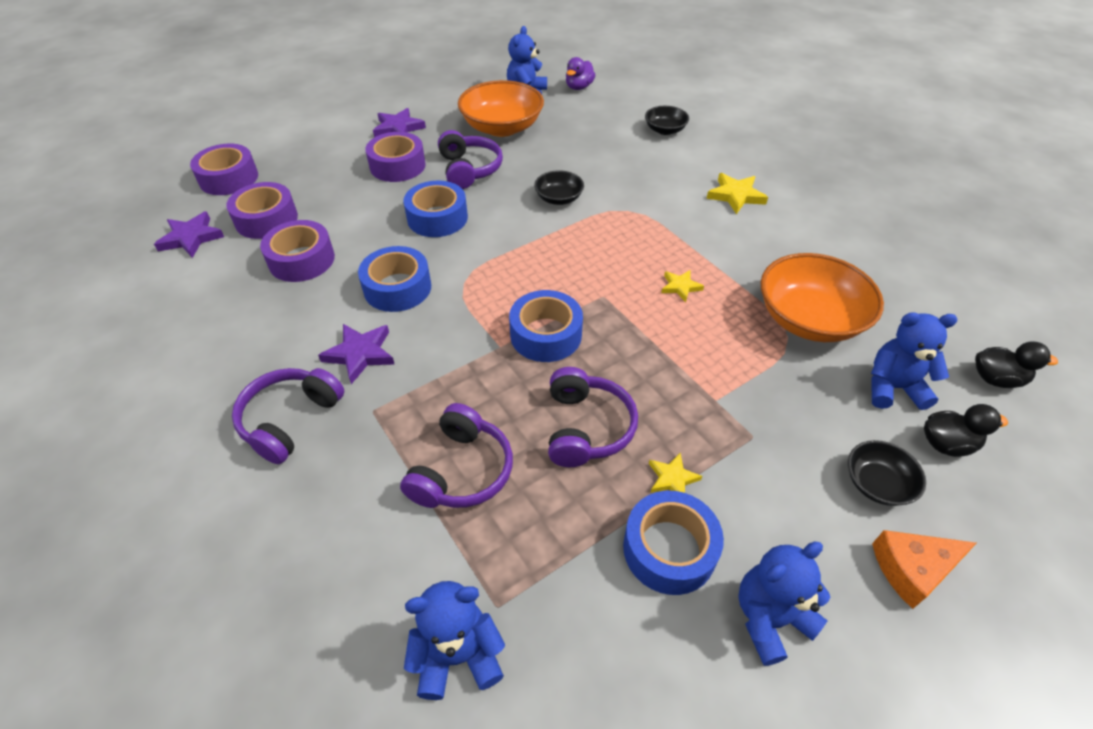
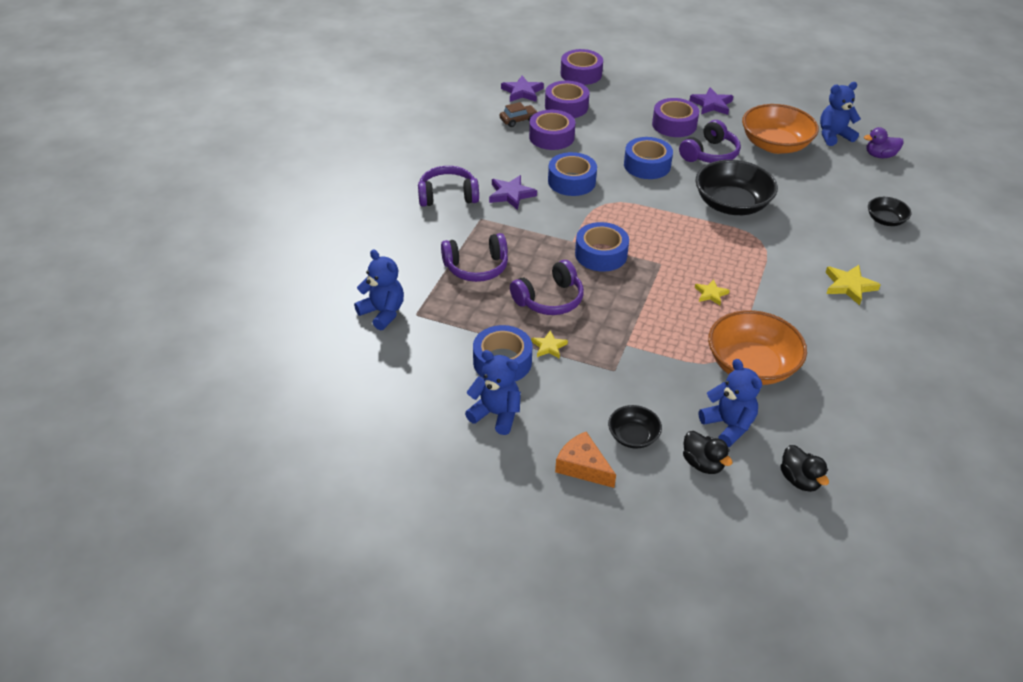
camera: 55 degrees right, 5 degrees down
(235, 269) = (518, 120): none -> brown car
(559, 198) = (731, 204): black bowl -> black bowl, size x1.93

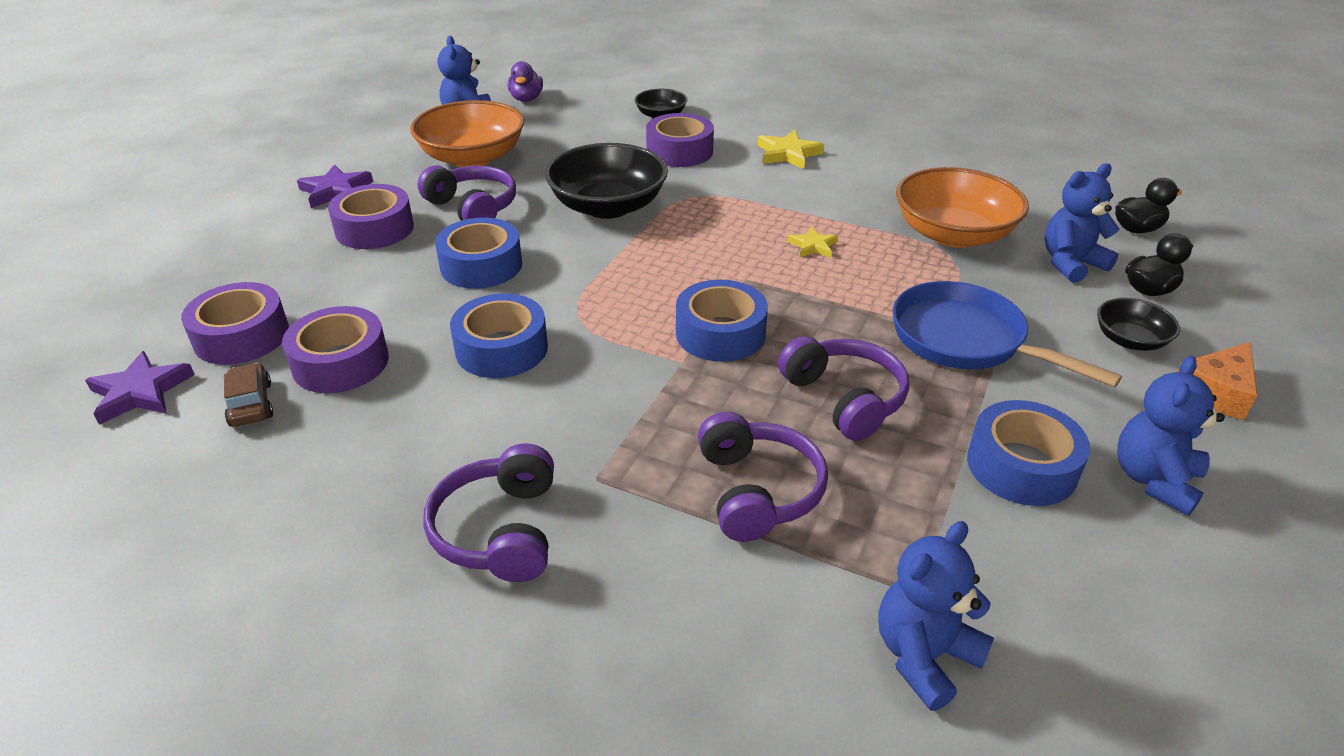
camera: 85 degrees left, 5 degrees down
(511, 194) = (522, 429): purple star -> none
(549, 347) = (966, 408): yellow star -> none
(581, 74) = (132, 309): purple tape -> purple tape (679, 151)
(616, 355) = (965, 340): none -> blue pan

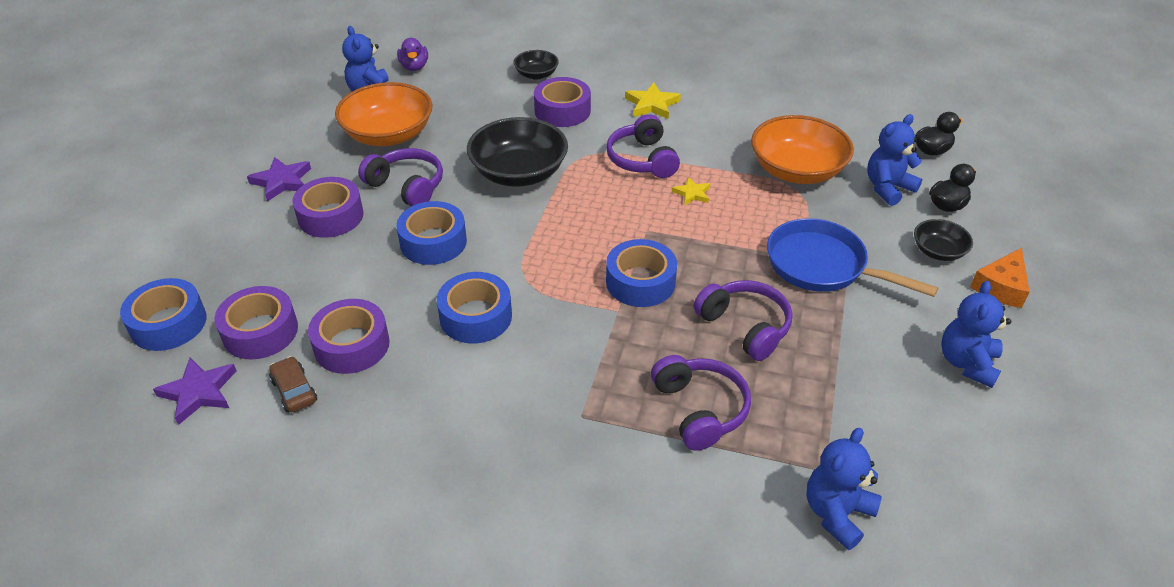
camera: 10 degrees left, 5 degrees up
(499, 530) = (524, 466): purple headphones -> purple headphones (642, 159)
(1021, 466) = (877, 365): blue tape -> blue tape (168, 323)

